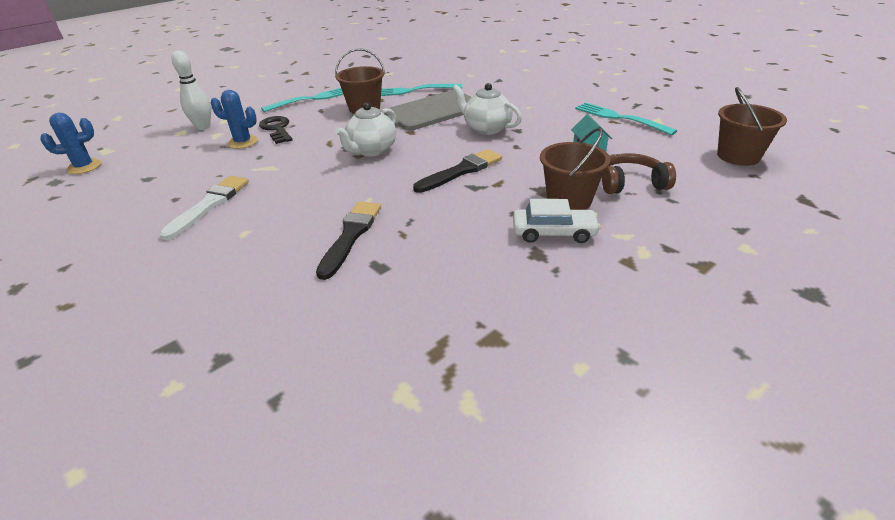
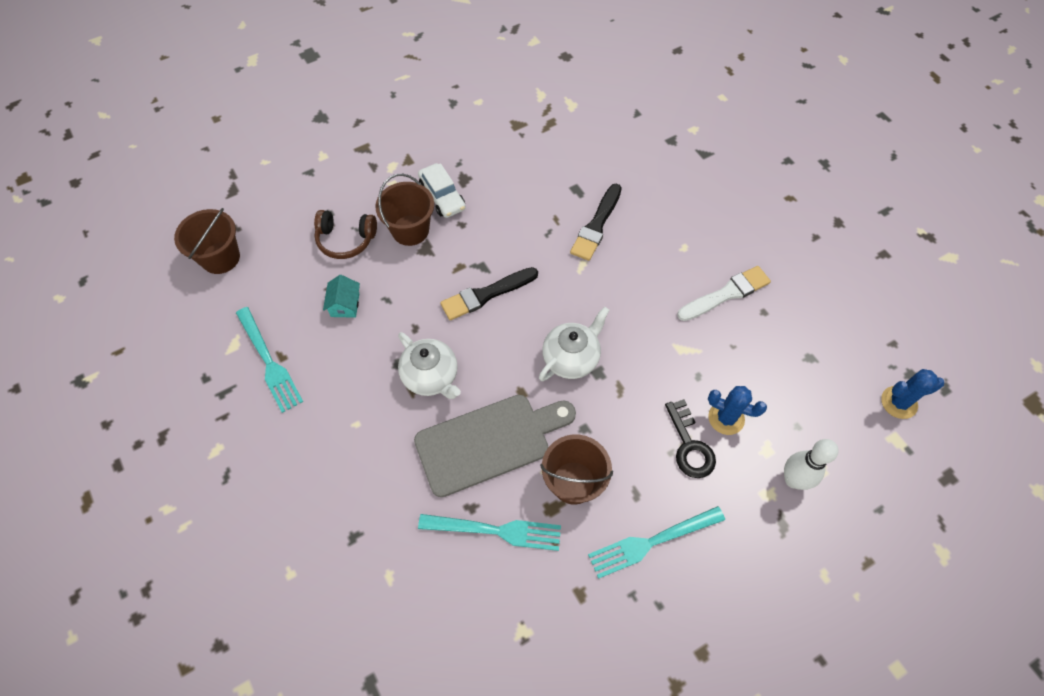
camera: 170 degrees left, 25 degrees up
(209, 205) = (726, 294): white brush -> white brush turned 150 degrees counterclockwise
(554, 233) = (442, 196): white car -> white car turned 135 degrees counterclockwise

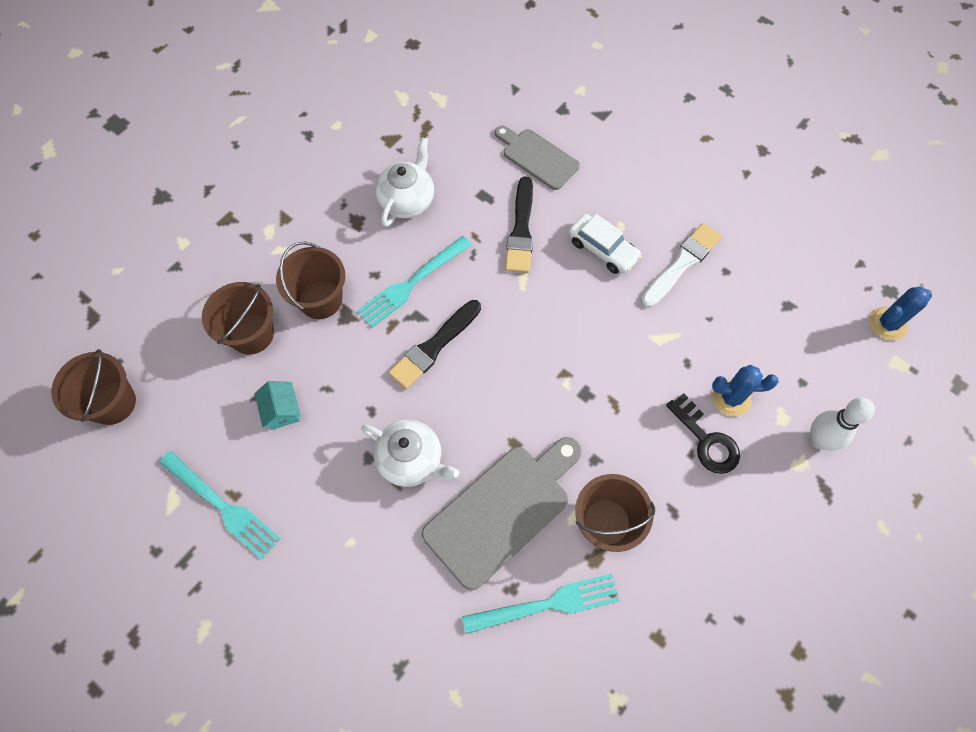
camera: 20 degrees left, 5 degrees up
(346, 240) = (251, 334): brown headphones -> brown bucket
(442, 196) = (340, 249): white car -> white car (603, 249)
(571, 358) = (552, 387): white teapot -> white teapot (407, 200)
(634, 172) = (537, 157): none -> grey cutting board
(652, 542) = (708, 556): turquoise fork -> turquoise fork (412, 283)

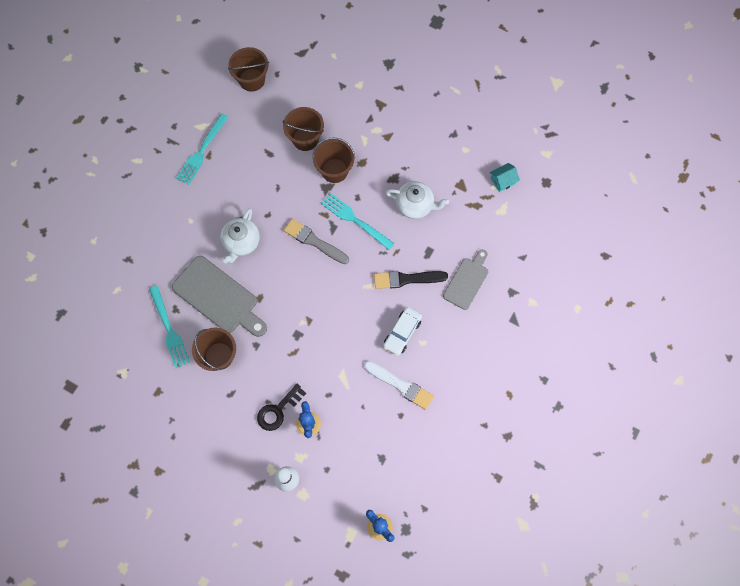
camera: 80 degrees right, 5 degrees up
(282, 410) = (260, 167): turquoise house -> turquoise house (503, 181)
(434, 346) = (314, 241): black brush -> grey brush

